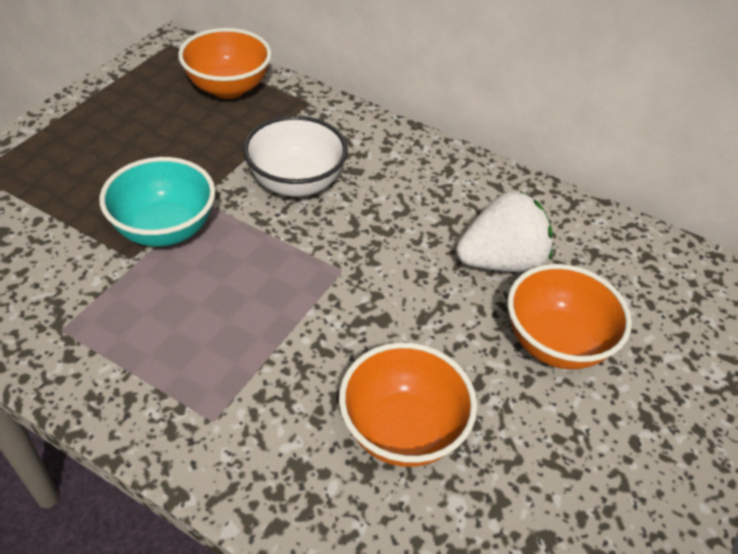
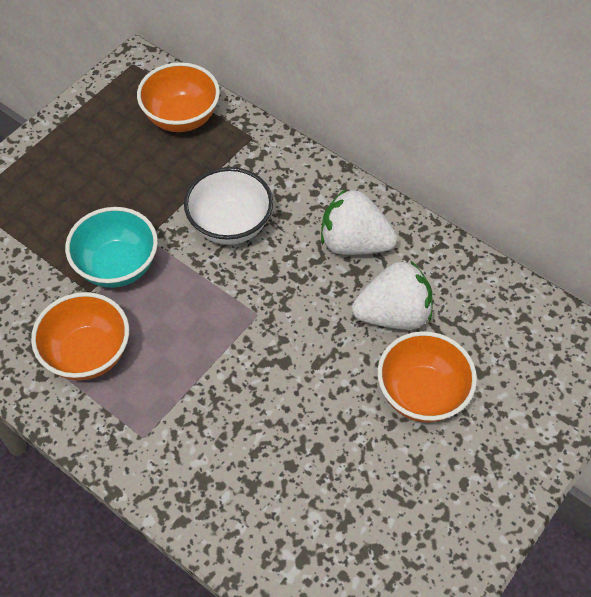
camera: 10 degrees right, 10 degrees up
(402, 430) = (283, 457): orange bowl -> orange bowl (87, 354)
(440, 193) = (354, 243): none -> white strawberry

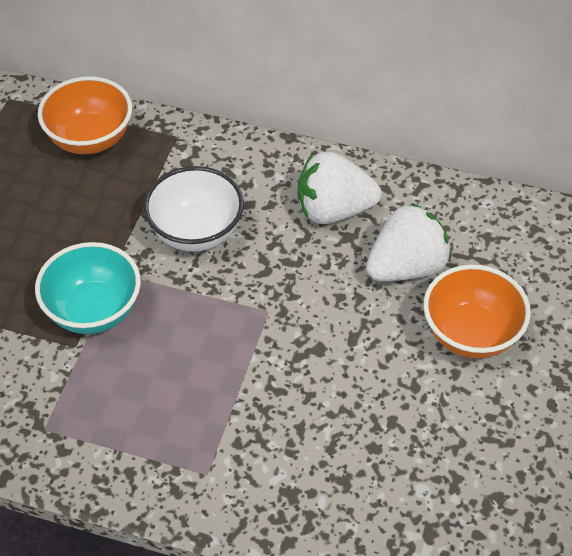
camera: 20 degrees left, 5 degrees down
(87, 354) = (105, 410): orange bowl -> none

